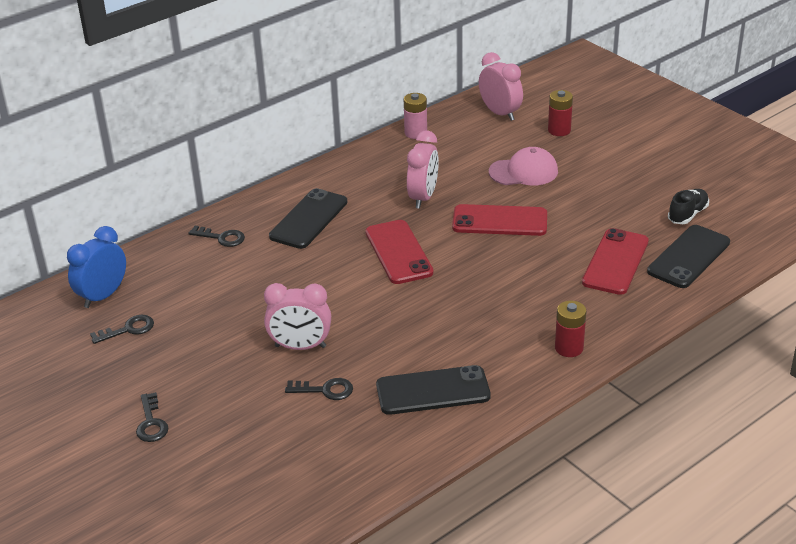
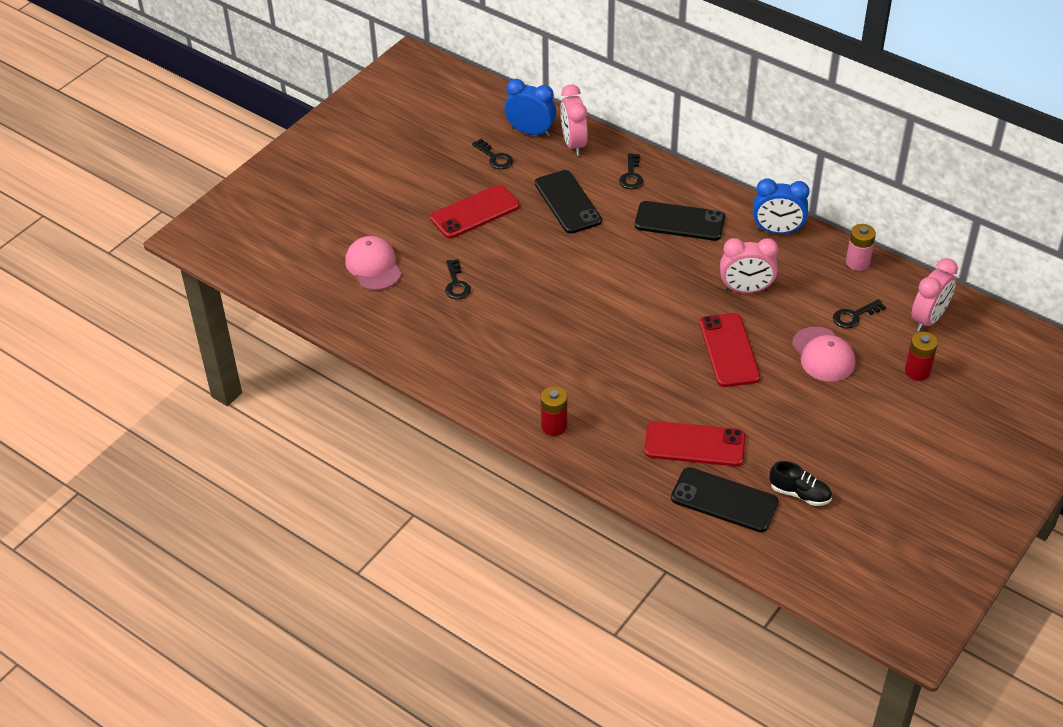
camera: 75 degrees right, 10 degrees up
(151, 423) = (395, 200): black key -> black key (854, 316)
(260, 458) = (373, 266): none -> pink cap
(300, 347) = (504, 258): pink clock -> pink clock (573, 144)
(353, 166) = (777, 231): none -> blue clock
(398, 252) = (652, 290): red phone -> red phone (475, 212)
(433, 391) = (473, 347): black phone -> black phone (567, 202)

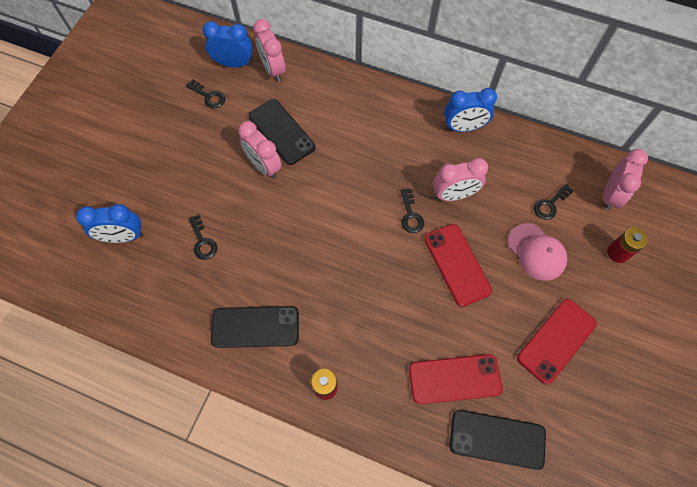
camera: 15 degrees left, 20 degrees up
(373, 266) = (123, 237): pink cap -> blue clock
(475, 212) = (203, 158): red phone -> red phone (556, 340)
(539, 230) = (264, 166): none -> pink clock
(631, 175) = (329, 93): black key -> black key (410, 215)
(679, 222) = (381, 134): black phone -> black phone (255, 327)
(800, 494) = (559, 414): black shoe -> none
(857, 262) = (537, 147): pink battery -> none

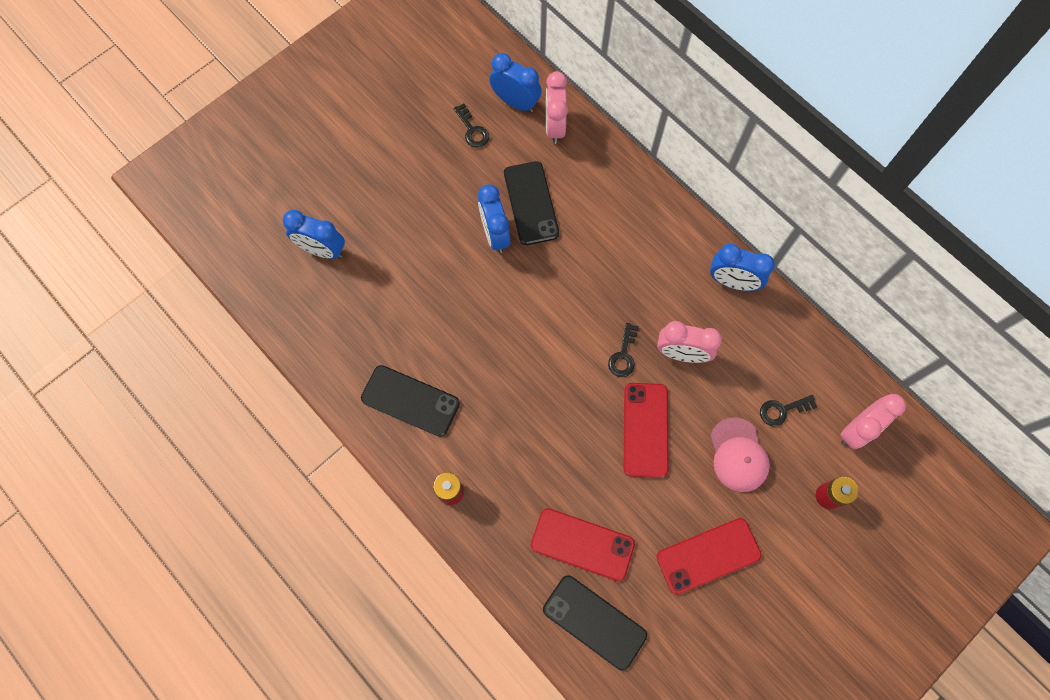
camera: 25 degrees right, 5 degrees up
(203, 241) = (397, 289): black key -> none
(264, 166) = (495, 234): pink clock -> blue clock

